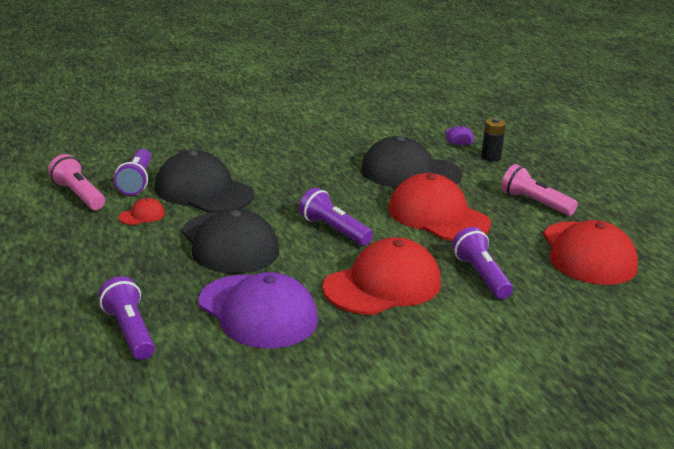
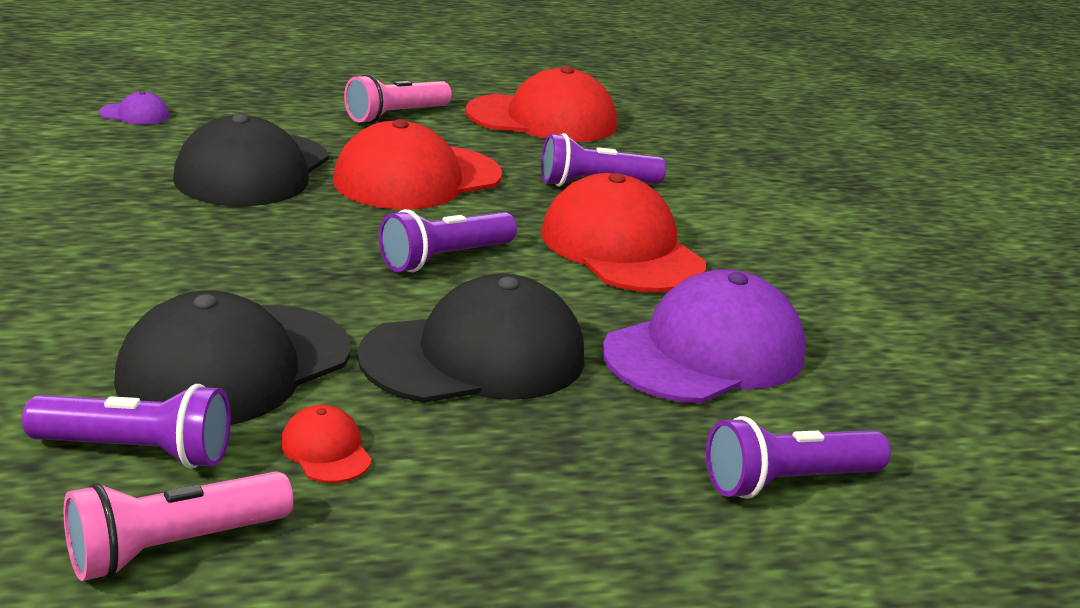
camera: 85 degrees left, 0 degrees up
(491, 157) = (229, 110): black battery -> none

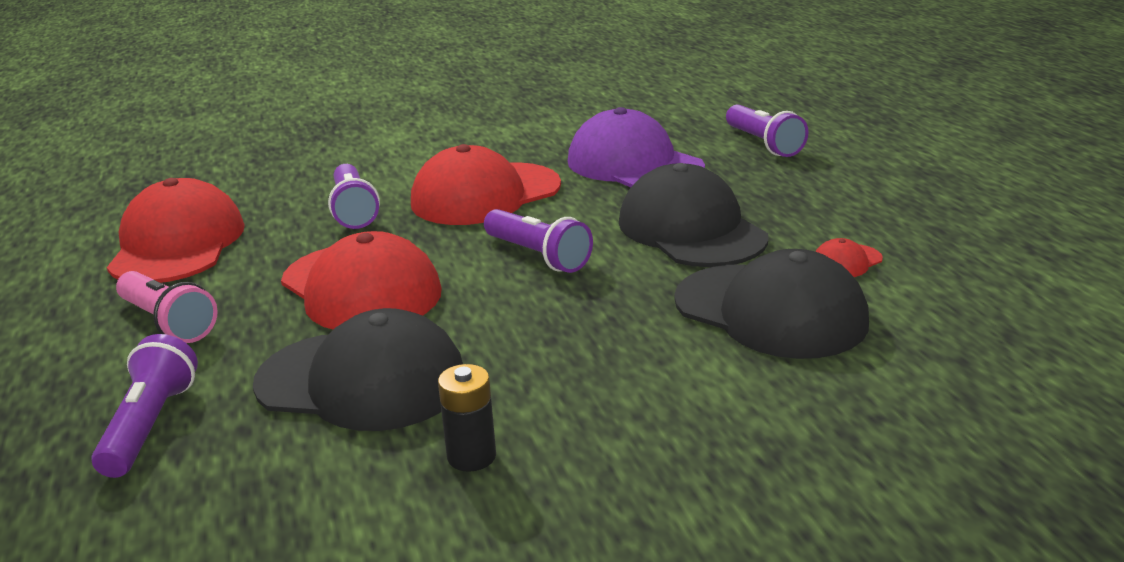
camera: 90 degrees left, 0 degrees up
(110, 198) = (471, 456): none -> black battery
(135, 114) = (165, 517): purple cap -> none
(138, 451) = (908, 323): purple flashlight -> purple flashlight (150, 425)
(173, 547) = (986, 290): pink flashlight -> none

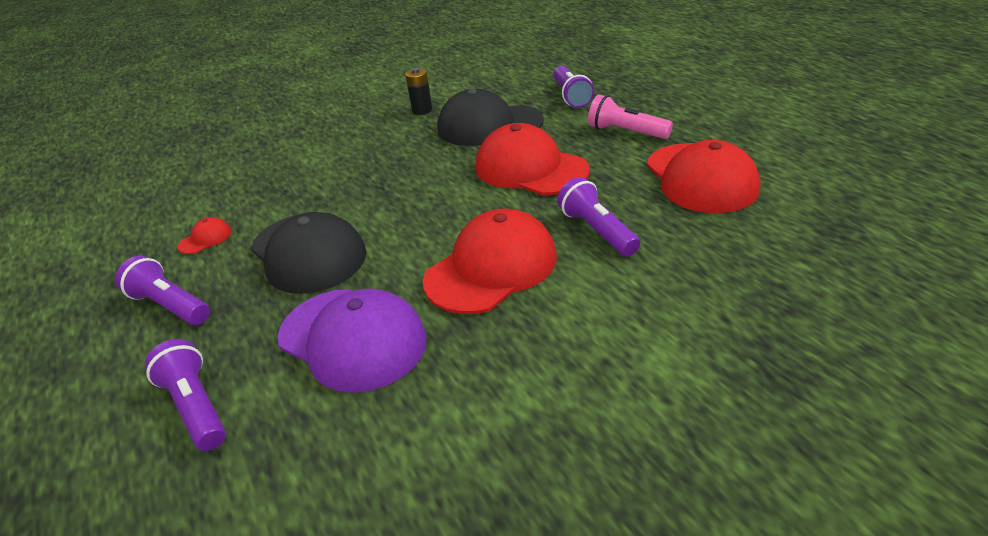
camera: 170 degrees right, 10 degrees up
(538, 256) = (422, 210): purple flashlight -> purple flashlight (170, 305)
(770, 311) = (273, 193): black cap -> none

